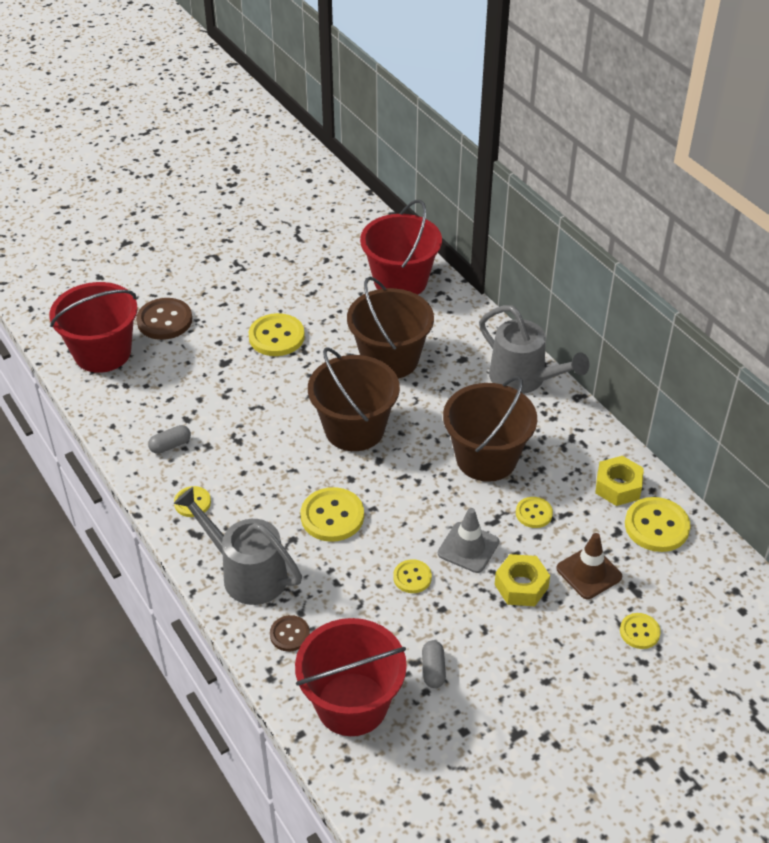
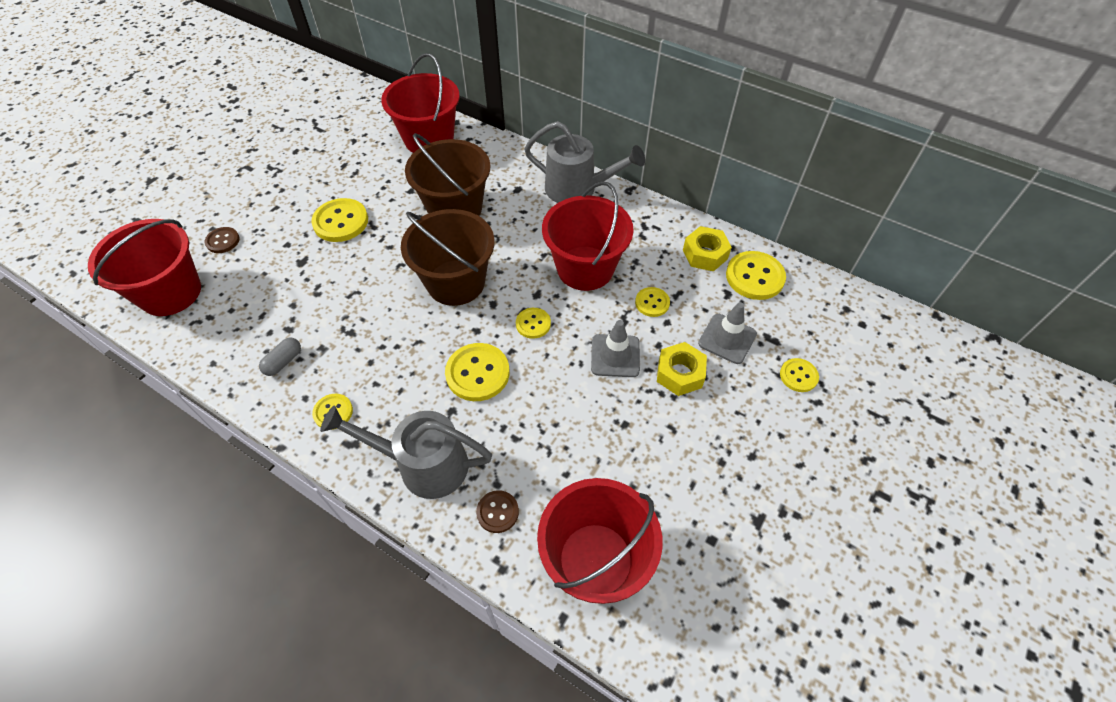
camera: 25 degrees left, 10 degrees up
(164, 320) = (223, 241): brown button -> brown button, size x0.58
(412, 577) = (582, 404): yellow button -> yellow button (533, 324)
(433, 670) = (650, 489): grey capsule -> none
(486, 458) = (585, 268): brown bucket -> red bucket
(589, 573) = (727, 339): brown traffic cone -> grey traffic cone

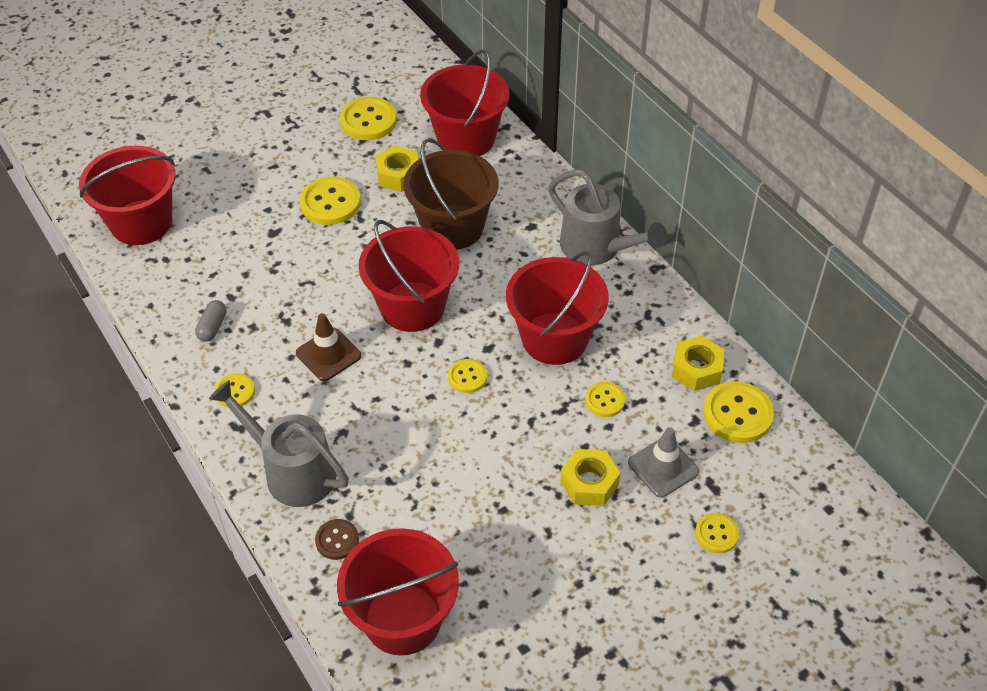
camera: 25 degrees right, 5 degrees down
(223, 241) = (209, 185): brown button -> none
(283, 361) = (212, 327): grey capsule -> grey capsule turned 45 degrees counterclockwise
(388, 183) = (398, 175): none -> yellow nut
(403, 348) = (328, 354): none -> brown traffic cone
(456, 282) = (412, 306): brown bucket -> red bucket
(477, 373) = (386, 406): yellow button -> yellow button (368, 120)
(615, 356) = (533, 440): grey traffic cone -> none

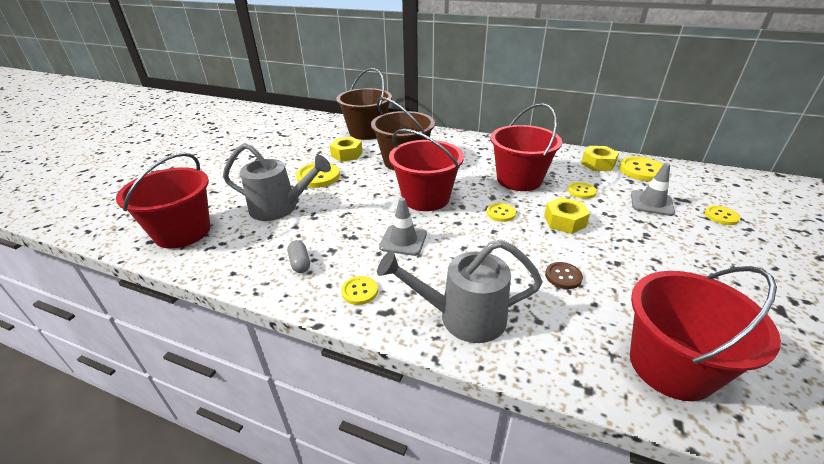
camera: 35 degrees left, 15 degrees down
(328, 354) = (403, 240): brown traffic cone -> grey traffic cone
(337, 540) = (553, 342): brown button -> brown button (563, 276)
(368, 120) = (303, 142): yellow button -> none
(466, 138) = (367, 132): red bucket -> brown bucket
(589, 483) = (634, 226): yellow nut -> yellow nut (564, 221)
(598, 248) = (487, 144): grey watering can -> grey watering can (280, 208)

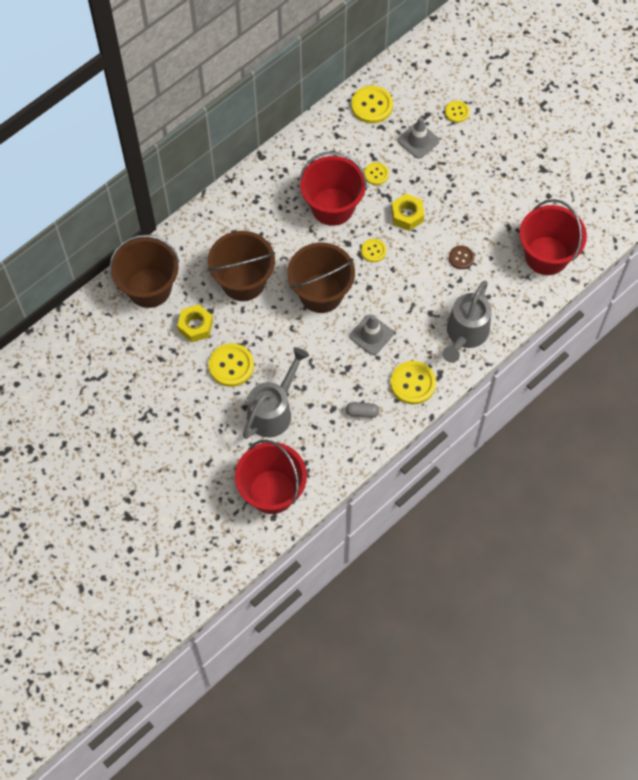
camera: 65 degrees left, 30 degrees up
(359, 291) = (413, 383): yellow button -> yellow button, size x1.72
(426, 198) = (321, 293): red bucket -> brown bucket
(598, 164) = (342, 128): yellow nut -> none

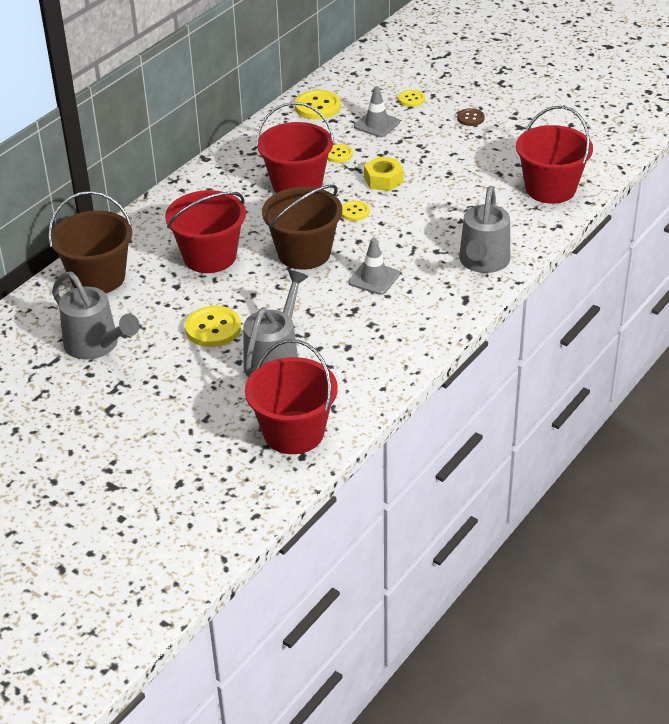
camera: 10 degrees left, 25 degrees down
(137, 366) = (97, 346): none -> grey watering can
(195, 326) = (161, 301): yellow nut -> none
(243, 281) = (209, 256): brown bucket -> red bucket
(362, 412) = (384, 345): grey capsule -> none
(413, 383) = (436, 311): yellow button -> none
(461, 258) = (456, 203): brown button -> brown button (470, 118)

